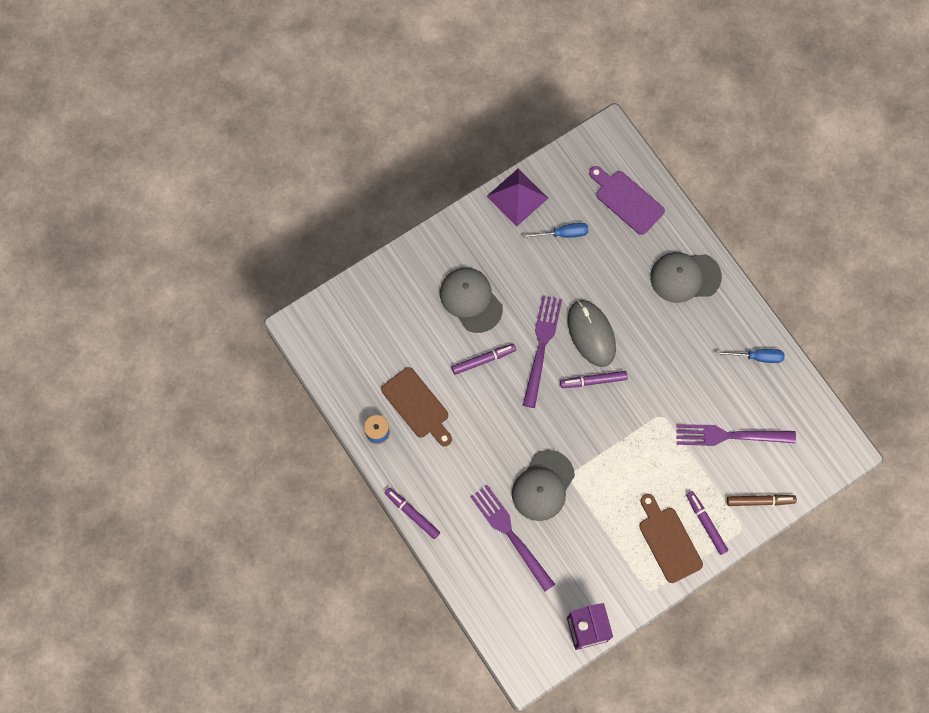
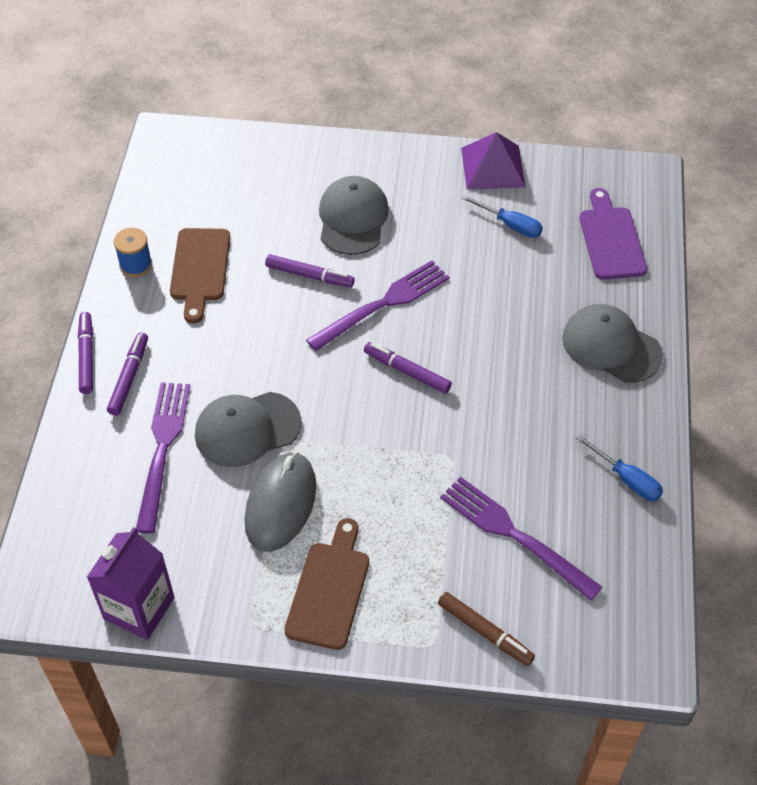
camera: 40 degrees right, 20 degrees down
(591, 334) = (449, 328): grey mouse -> grey mouse (280, 504)
(706, 523) = (393, 605): purple marker -> purple marker (129, 377)

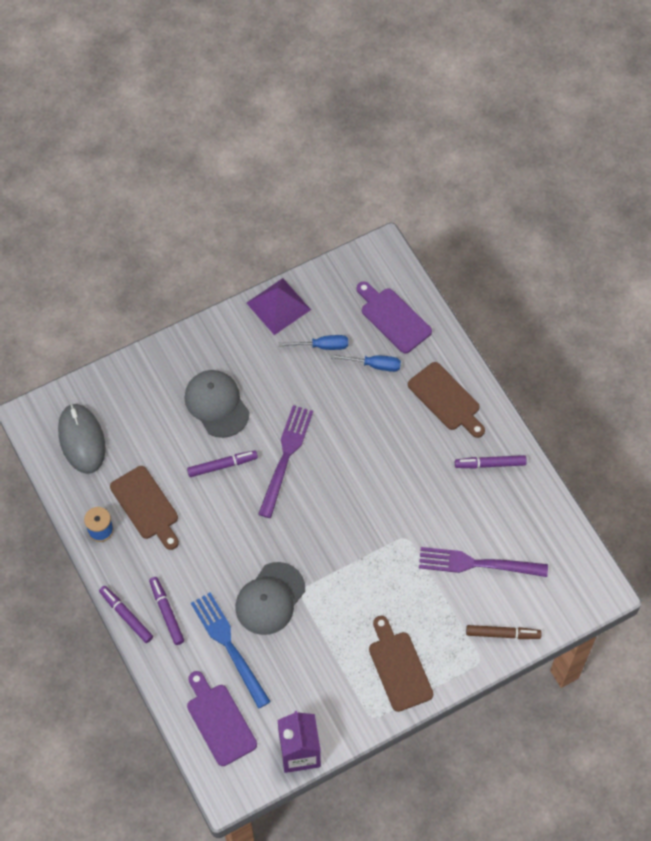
camera: 35 degrees left, 10 degrees up
(84, 518) = (219, 721): none -> purple cutting board
(162, 448) = (228, 645): purple fork -> blue fork
(280, 504) = (329, 634): grey mouse -> grey mouse (81, 440)
(407, 371) = (336, 496): purple marker -> purple marker (490, 464)
(611, 346) = (446, 399): grey cap -> brown cutting board
(626, 479) = (515, 486): blue screwdriver -> blue screwdriver (374, 365)

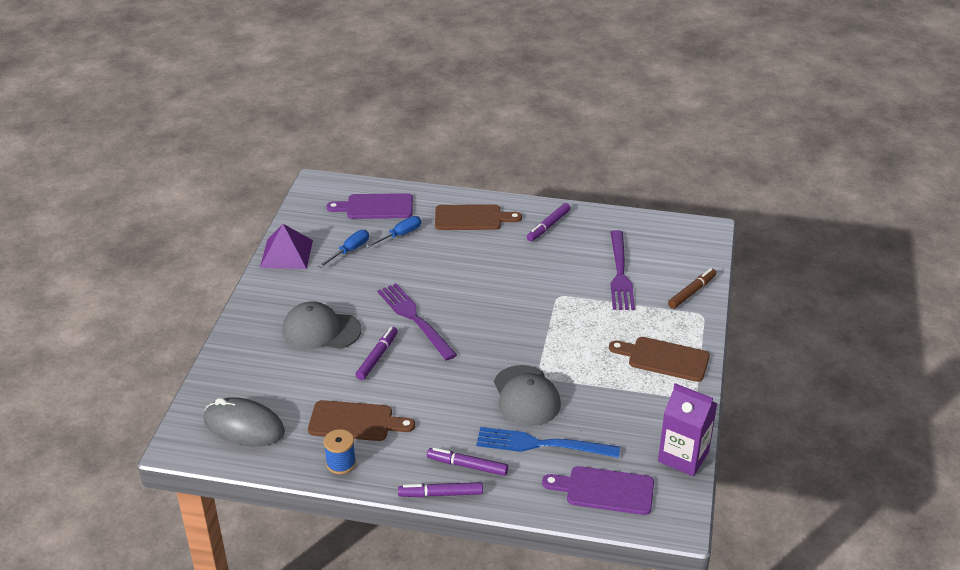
camera: 50 degrees left, 25 degrees down
(476, 564) = (620, 274): purple fork -> purple fork turned 45 degrees counterclockwise

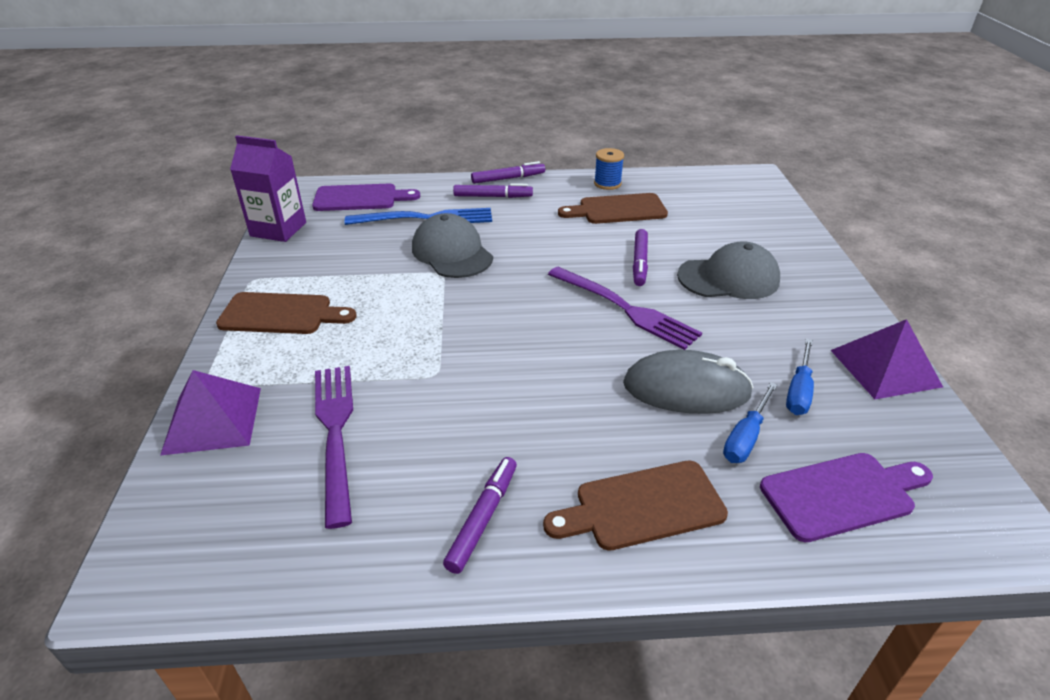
camera: 165 degrees right, 0 degrees up
(244, 426) = (717, 193): grey mouse -> grey mouse (686, 389)
(692, 292) = (212, 420): brown marker -> purple pyramid

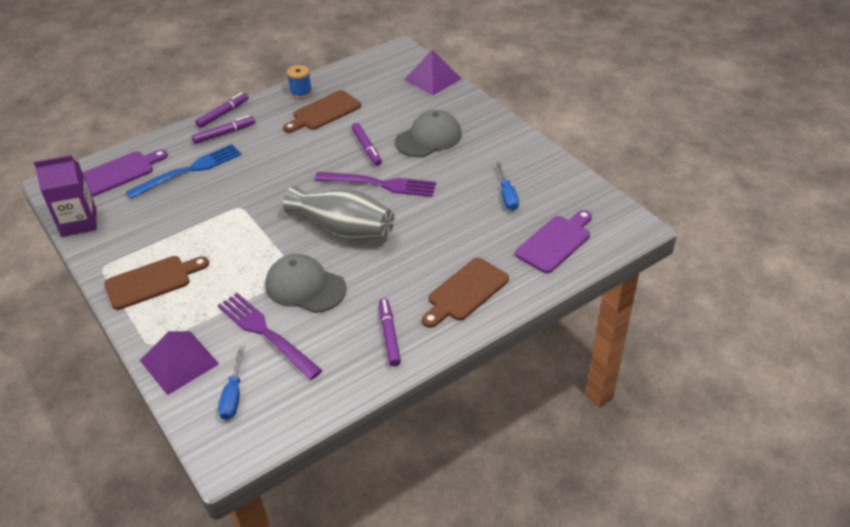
camera: 30 degrees left, 5 degrees up
(452, 252) = (233, 189): grey cap -> grey cap (305, 287)
(537, 344) = (343, 229): none -> grey vase
(686, 389) = (448, 220): grey mouse -> none
(746, 437) = (494, 233): blue screwdriver -> blue screwdriver (233, 395)
(885, 368) = (543, 163): purple pyramid -> purple pyramid (432, 79)

